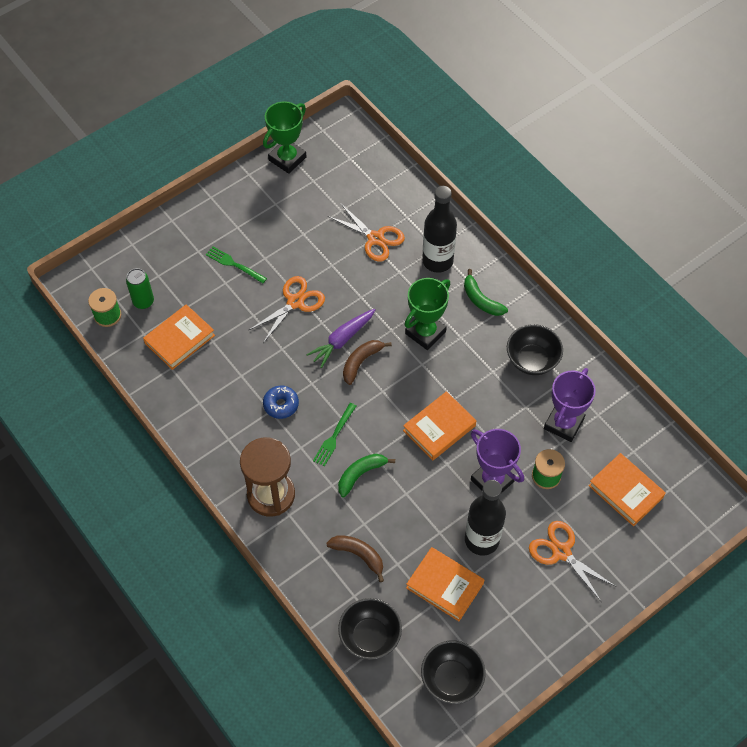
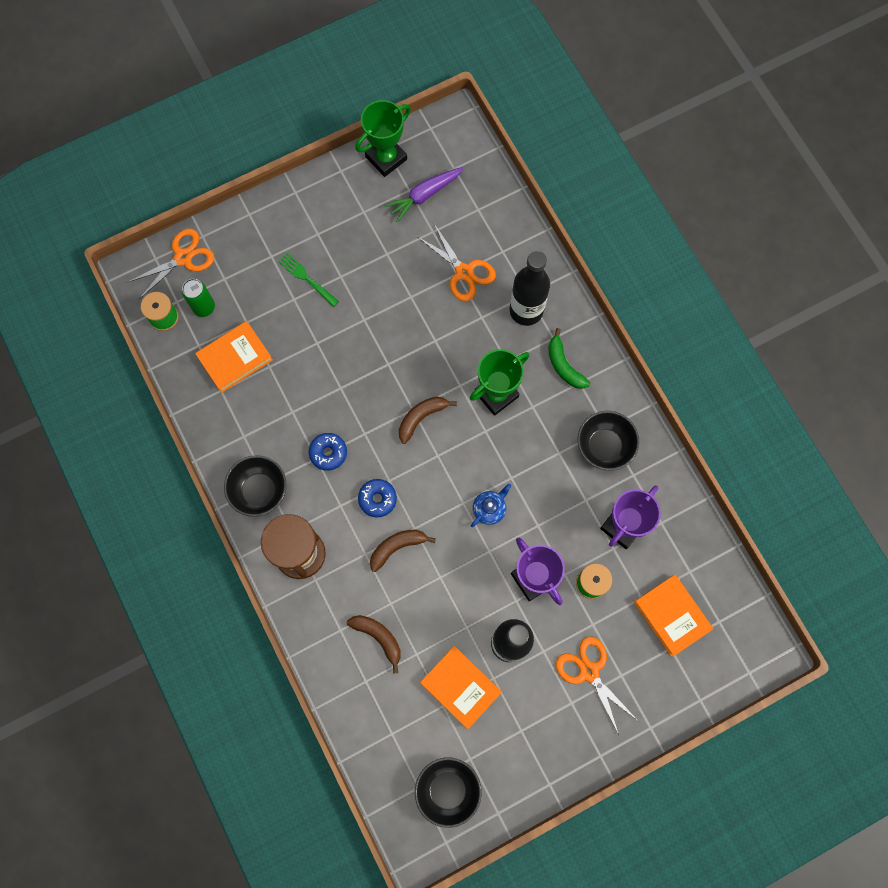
camera: 10 degrees right, 15 degrees up
(295, 302) = (364, 335): orange scissors -> orange scissors (183, 258)
(334, 436) = (377, 499): green fork -> blue donut
(342, 340) = (406, 388): purple carrot -> purple carrot (424, 195)
(361, 474) = (397, 547): green banana -> brown banana
(370, 636) = (373, 728): black bowl -> black bowl (259, 491)
(439, 428) = (489, 509): orange book -> blue teapot

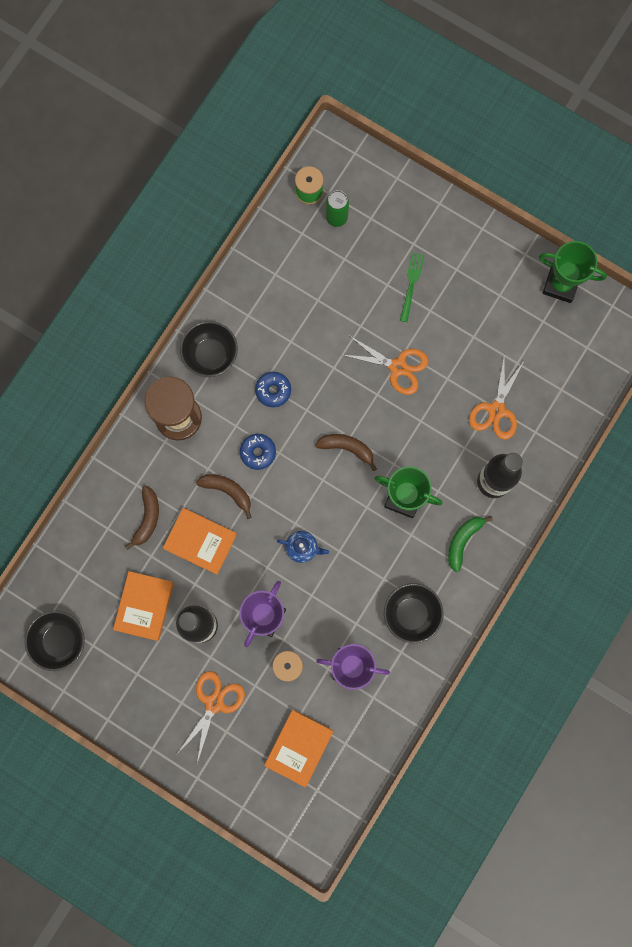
camera: 60 degrees right, 5 degrees up
(183, 258) = (369, 174): orange scissors -> orange scissors (398, 367)
(235, 358) = (308, 268): orange book -> orange book (200, 541)
(424, 195) = (546, 337): purple carrot -> none

